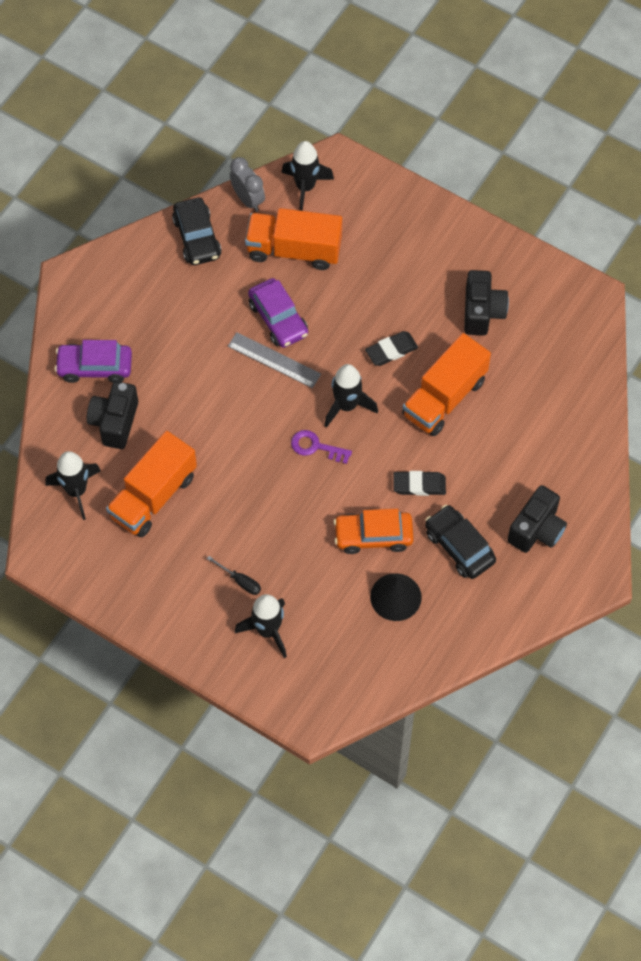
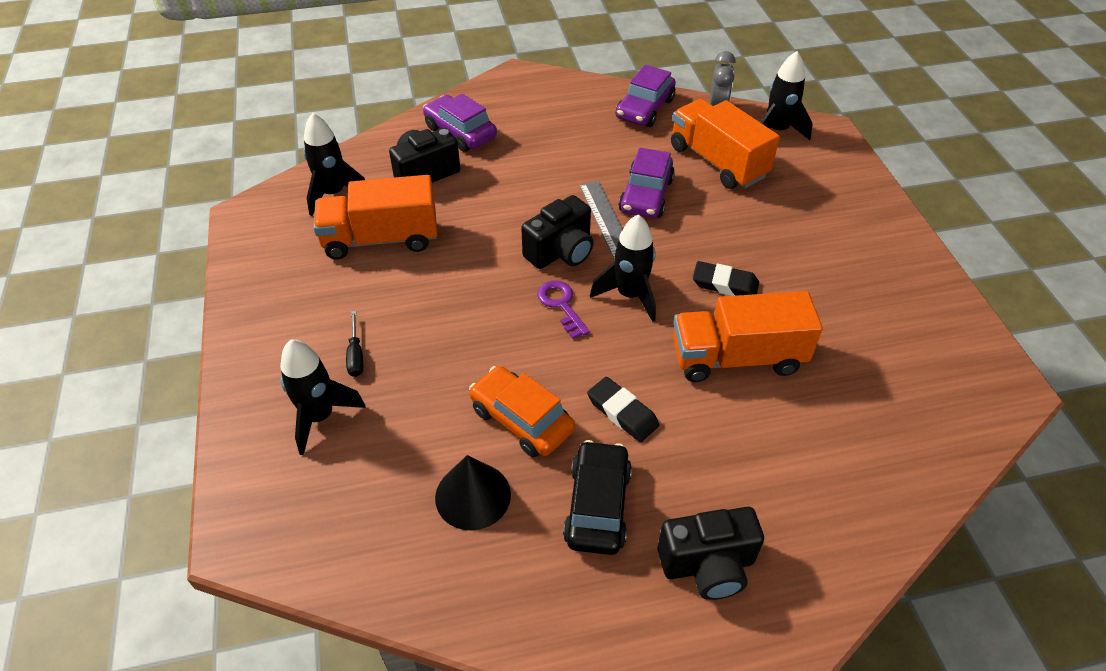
camera: 45 degrees right, 15 degrees down
(197, 238) = (645, 109): black car -> purple car
(482, 312) = (857, 316): black camera -> black camera (561, 252)

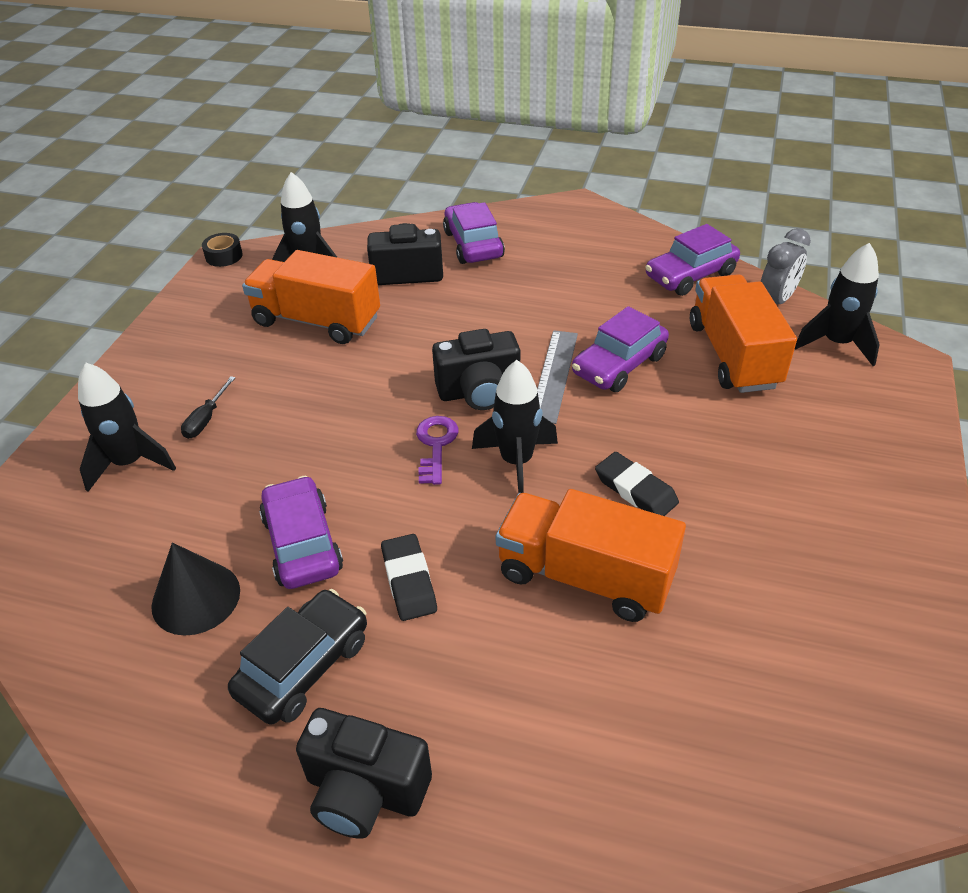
camera: 30 degrees right, 5 degrees down
(244, 208) = (224, 256): none -> black tape
(521, 420) = (302, 544): orange car -> purple car

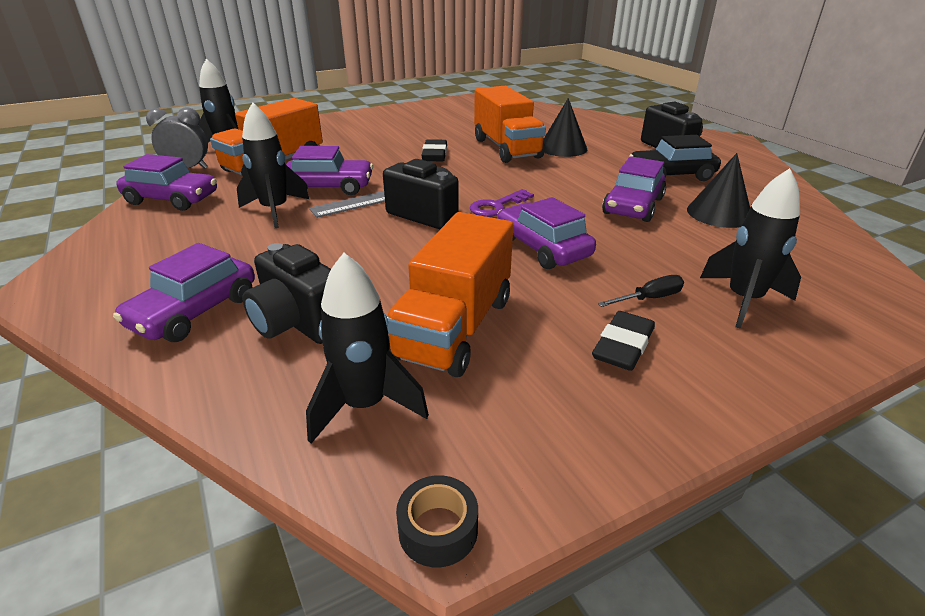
camera: 135 degrees left, 10 degrees down
(316, 321) = (454, 328): orange truck -> orange truck turned 45 degrees clockwise
(334, 419) = (542, 248): none -> purple car
(409, 581) = (588, 175): black eraser -> black eraser (623, 346)
(516, 462) = (467, 182): black rocket -> black rocket (275, 210)
(519, 641) = (563, 148): none -> black cone

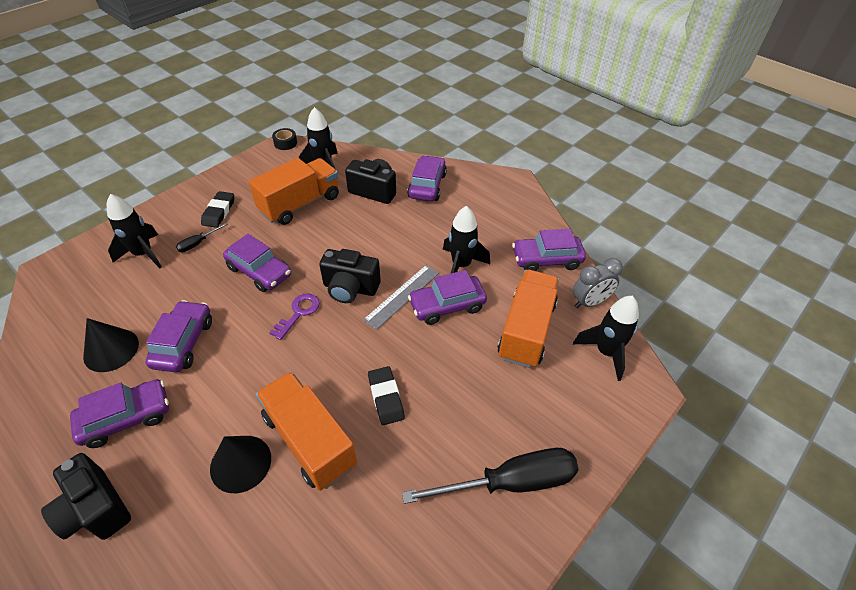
camera: 160 degrees right, 15 degrees up
(375, 122) = (510, 482): none -> black screwdriver
(454, 328) = (300, 204): orange truck -> orange truck turned 45 degrees clockwise
(671, 175) = (126, 418): black car -> purple car

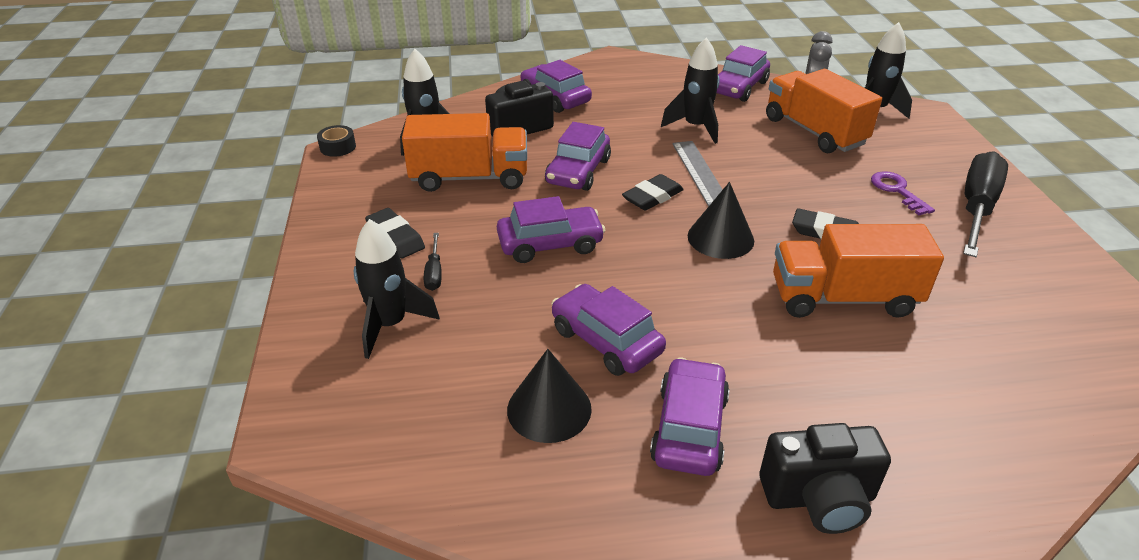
camera: 50 degrees left, 10 degrees down
(240, 463) = (837, 355): black cone -> black cone (720, 238)
(298, 313) = (652, 241): purple key -> purple key (897, 191)
(300, 204) = (470, 177): orange truck -> orange truck turned 90 degrees clockwise
(350, 288) = (652, 197): black camera -> black eraser
(447, 306) = (741, 155): purple car -> purple car (578, 171)

